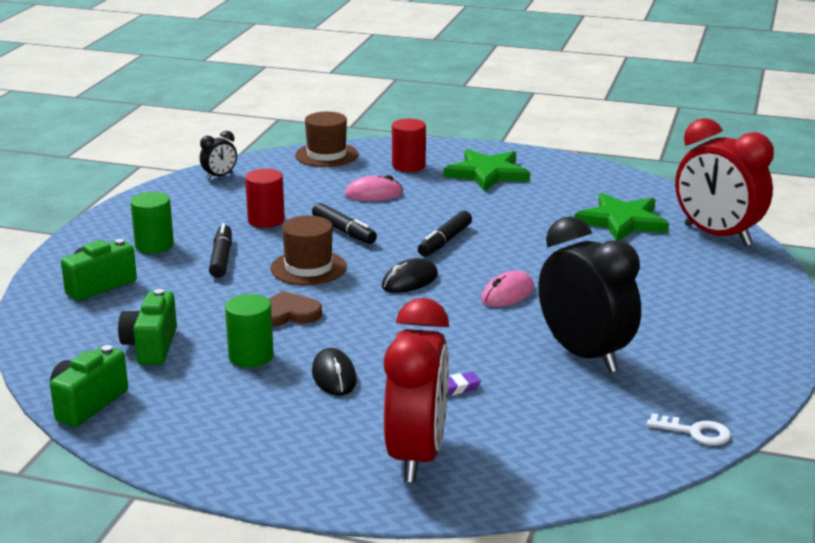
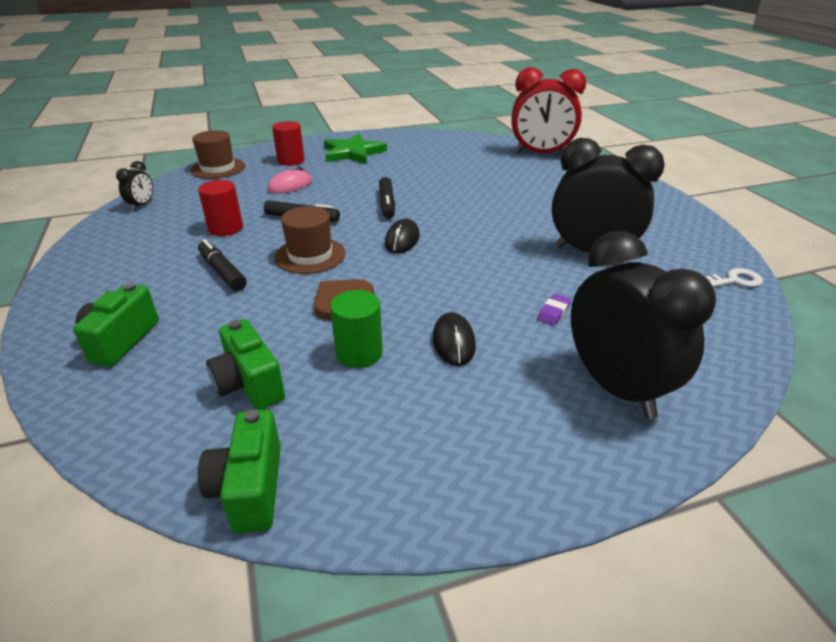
camera: 35 degrees left, 10 degrees up
(154, 245) = (141, 281): green cylinder -> none
(334, 376) = (453, 342): black mouse -> black mouse turned 45 degrees clockwise
(417, 456) = (616, 387): red clock -> black clock
(507, 294) = (481, 227): pink mouse -> none
(622, 221) = (478, 160): green star -> none

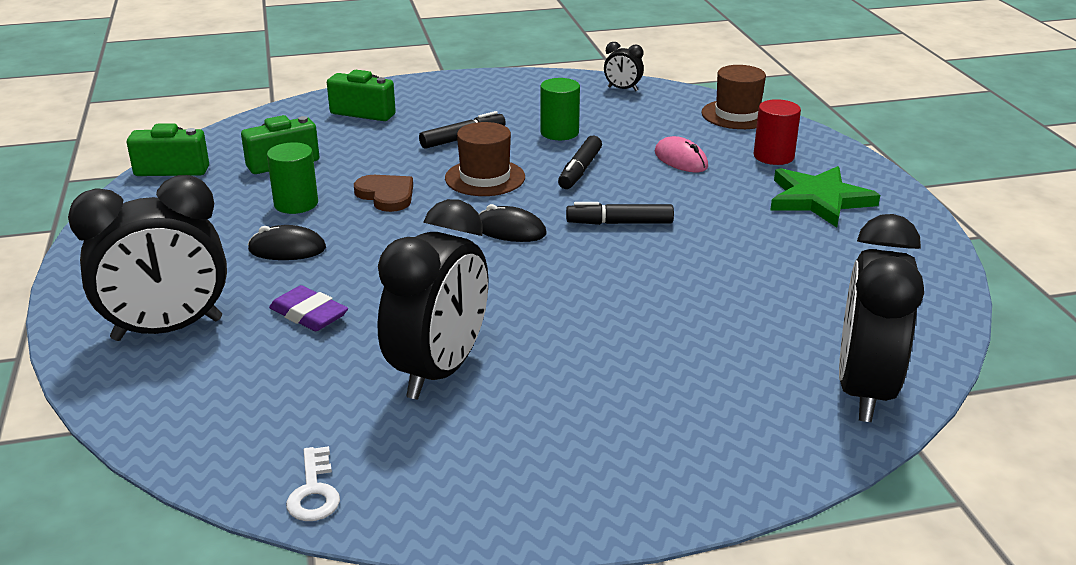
camera: 95 degrees right, 5 degrees down
(225, 228) = (559, 132): red cylinder -> green cylinder
(540, 154) = (864, 390): red clock -> black clock
(553, 312) = (309, 314): purple eraser -> purple eraser, size x1.59

